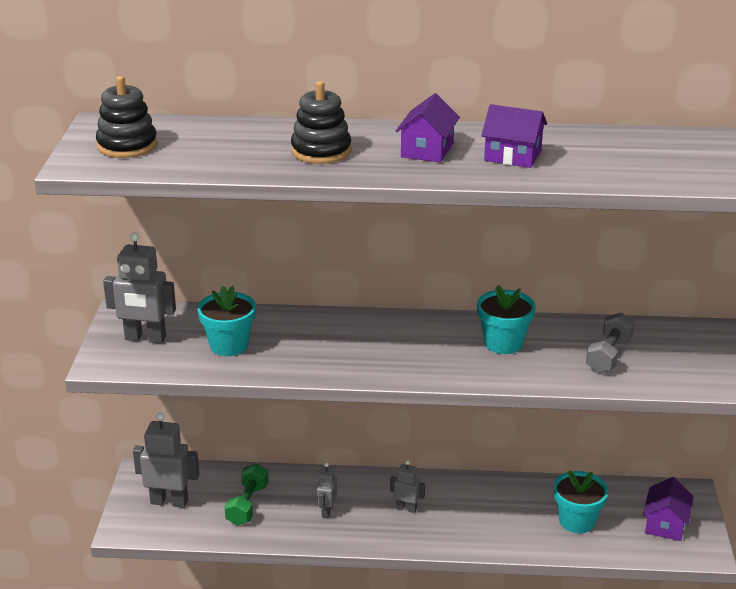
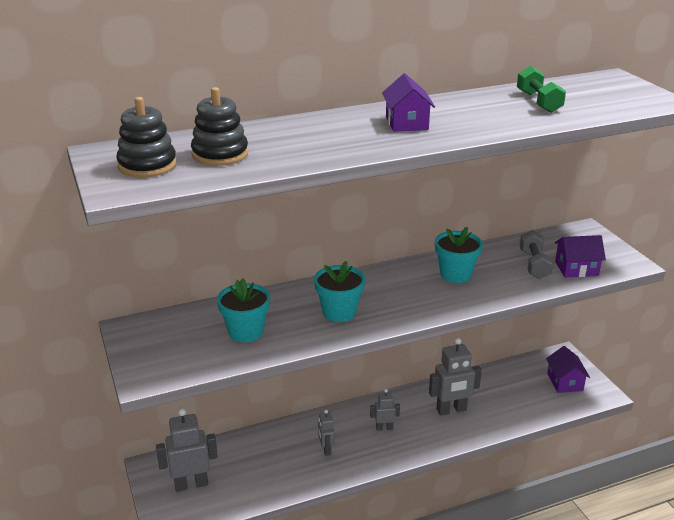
camera: 25 degrees left, 0 degrees up
(145, 338) = (167, 345): grey robot -> grey robot (451, 410)
(247, 505) = (259, 465): green dumbbell -> green dumbbell (538, 102)
(321, 151) = (324, 139): black stacking toy -> black stacking toy (220, 154)
(512, 156) = (474, 115): purple house -> purple house (576, 268)
(577, 521) = (508, 398): turquoise flower pot -> turquoise flower pot (339, 312)

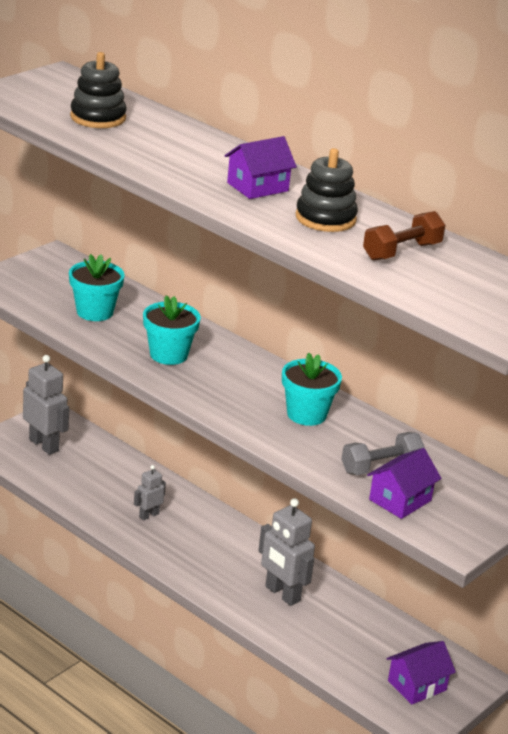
camera: 60 degrees right, 0 degrees up
(147, 165) = (49, 95): black stacking toy -> black stacking toy (325, 218)
(384, 428) = (212, 548): grey robot -> none
(538, 102) = (402, 252): green dumbbell -> brown dumbbell
(576, 268) = (400, 500): purple house -> purple house turned 75 degrees clockwise

